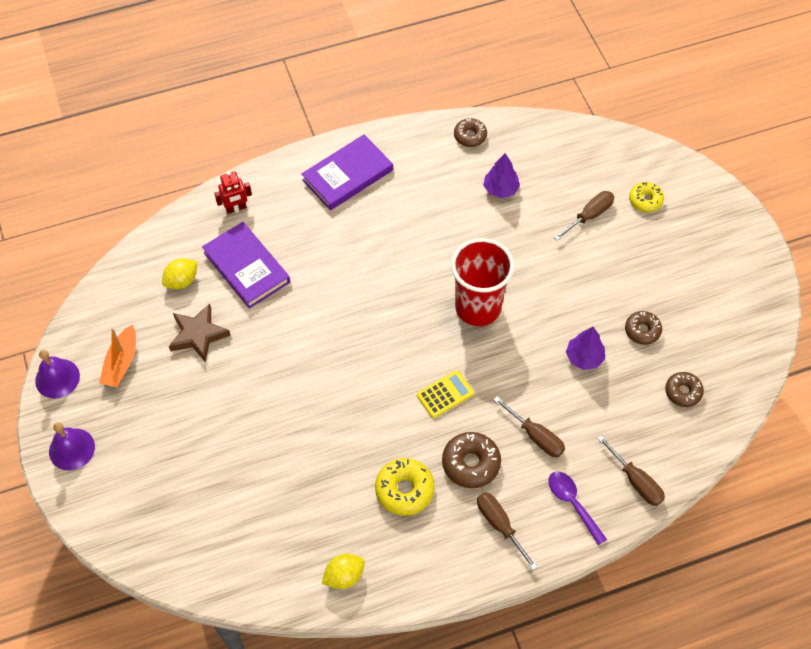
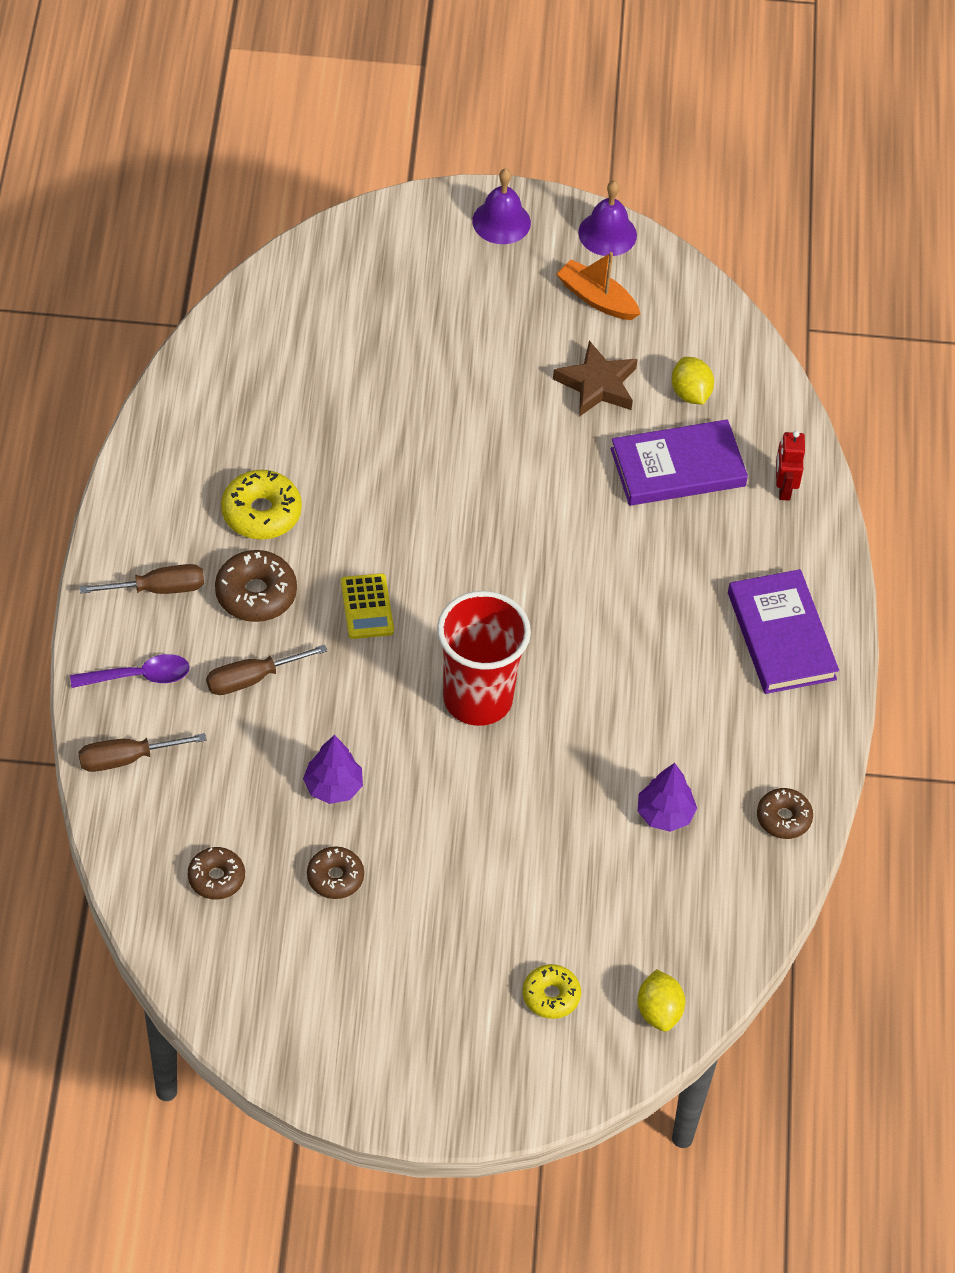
camera: 110 degrees right, 5 degrees down
(344, 576) = (190, 415): yellow lemon -> yellow lemon (659, 1011)
(589, 216) = (560, 907): brown screwdriver -> none

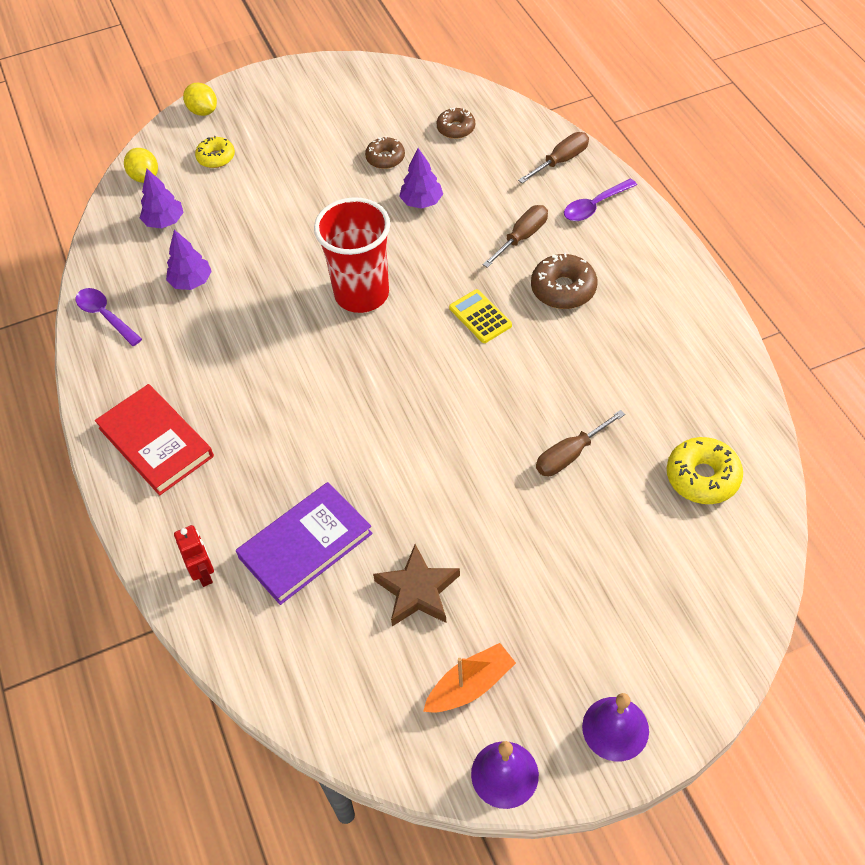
camera: 160 degrees right, 0 degrees up
(158, 589) = (630, 261): brown screwdriver -> brown screwdriver (570, 455)
(261, 513) = (606, 345): yellow donut -> yellow donut (702, 477)
(596, 298) = (470, 686): orange boat -> orange boat turned 45 degrees counterclockwise
(661, 922) = (164, 221): none -> purple tree
(690, 393) = (329, 626): yellow lemon -> yellow lemon (203, 111)
(781, 636) = (155, 442): purple book -> red book
(783, 818) = (105, 316): brown donut -> purple spoon

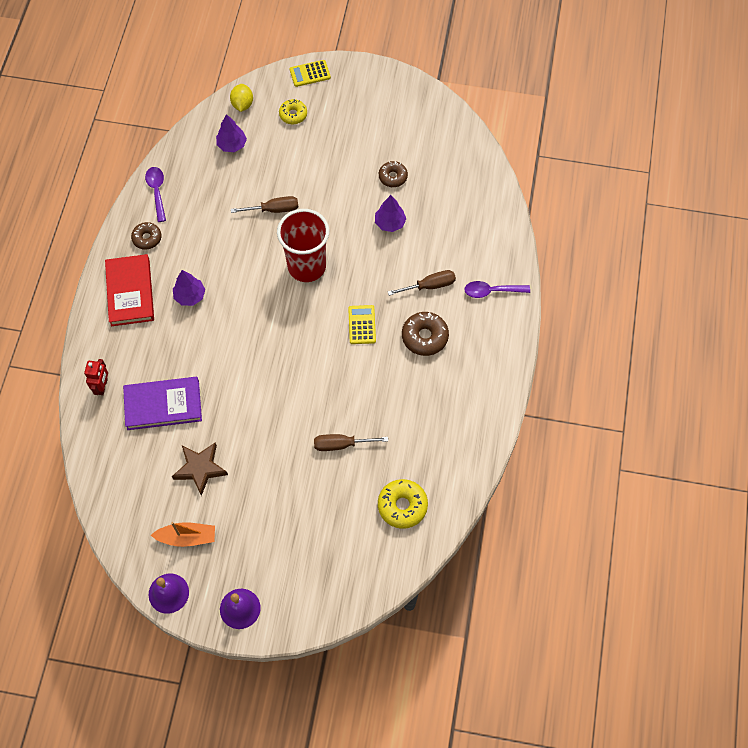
camera: 30 degrees right, 10 degrees up
(191, 282) = (218, 197): purple tree -> purple tree (190, 296)
(203, 111) = (310, 73): yellow lemon -> yellow calculator
(456, 128) = (453, 180): brown donut -> brown donut (147, 238)
(561, 161) = (498, 245): brown screwdriver -> brown screwdriver (273, 209)

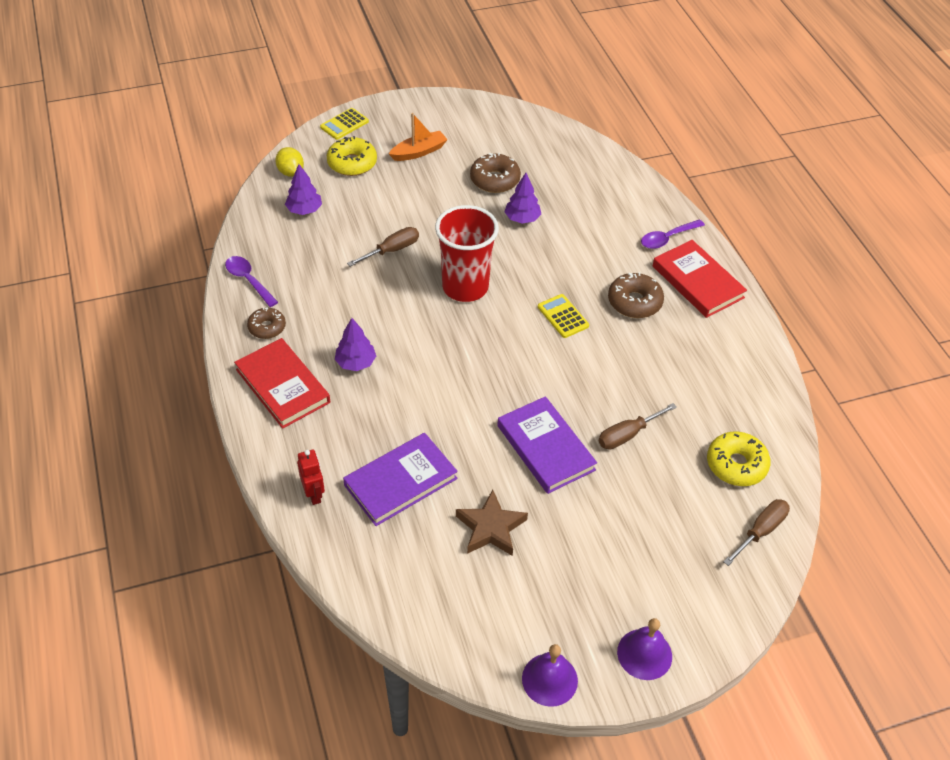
camera: 30 degrees left, 15 degrees down
(187, 537) = (527, 607): orange boat -> orange boat (419, 152)
(277, 426) = (545, 447): none -> purple book
(293, 115) = (352, 163): yellow donut -> yellow donut, size x1.51
(393, 177) = (495, 180): brown donut -> brown donut, size x1.51
(429, 286) = (604, 256): brown screwdriver -> brown screwdriver (760, 531)
(487, 341) = (698, 282): none -> red book

